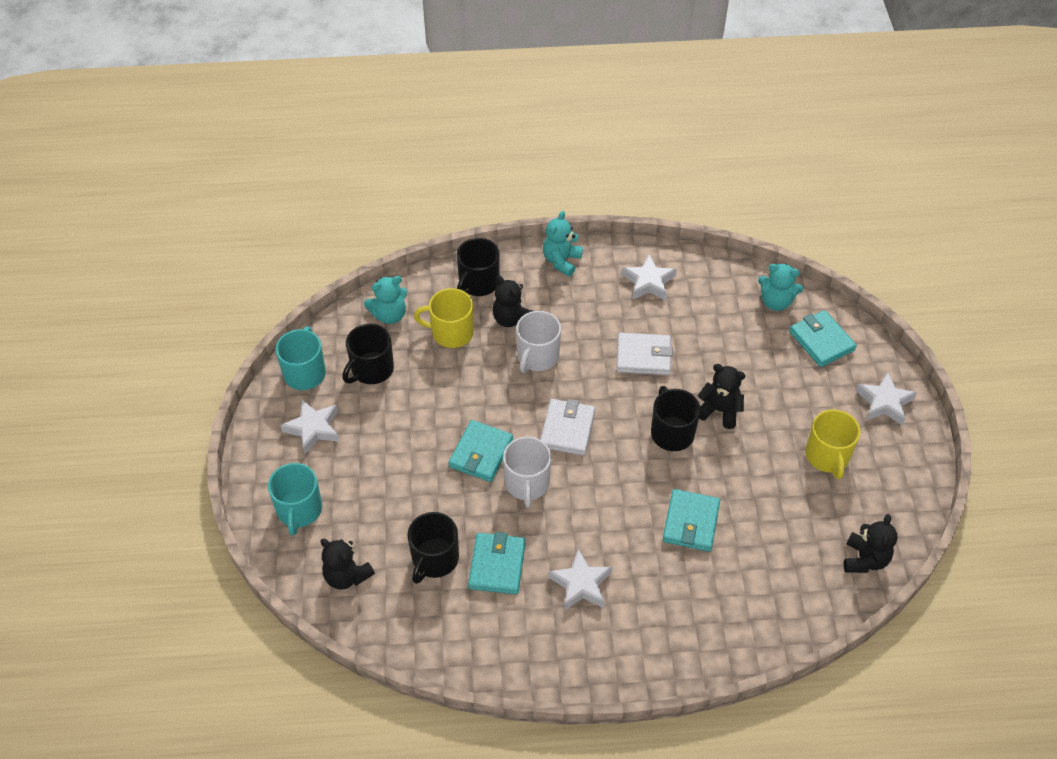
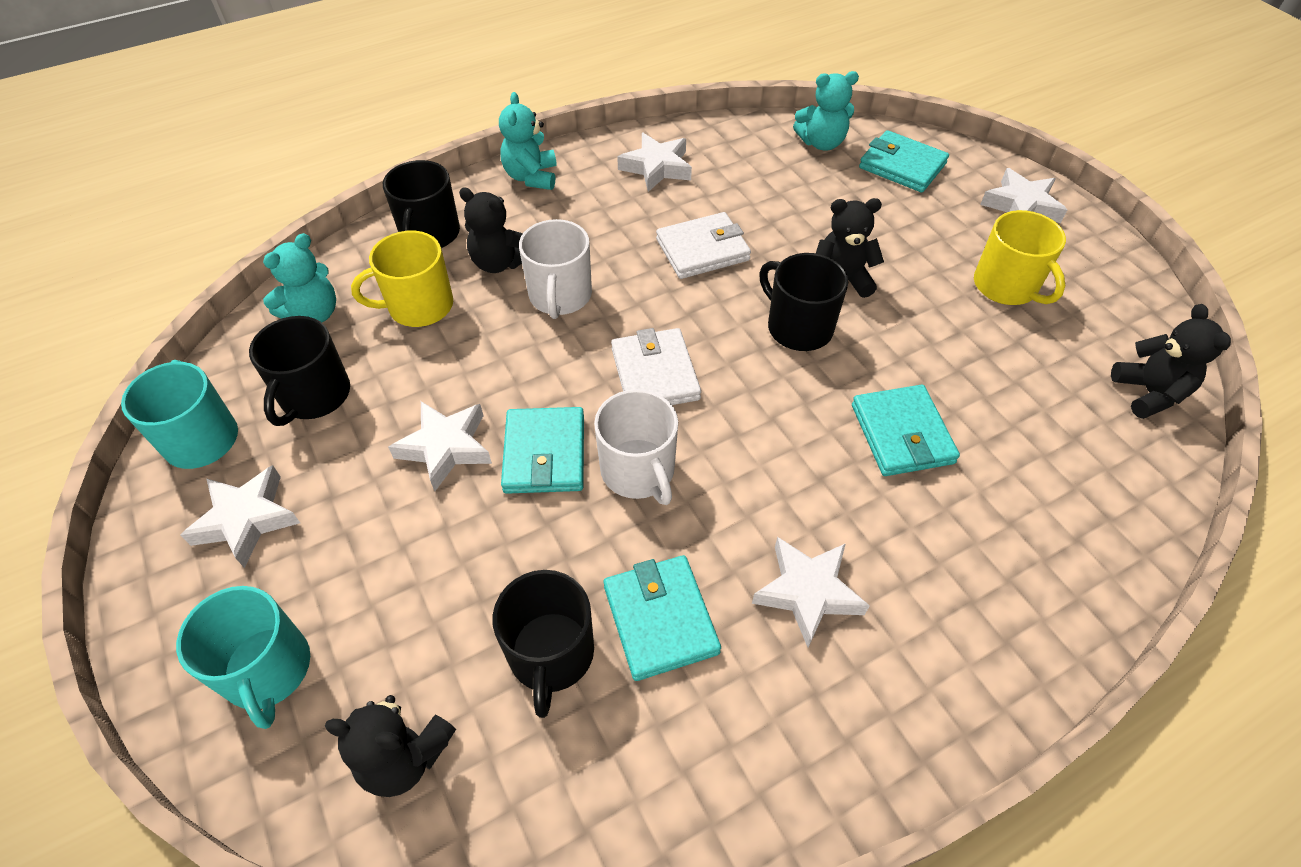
camera: 25 degrees left, 0 degrees up
(429, 428) = (446, 447): none -> white star

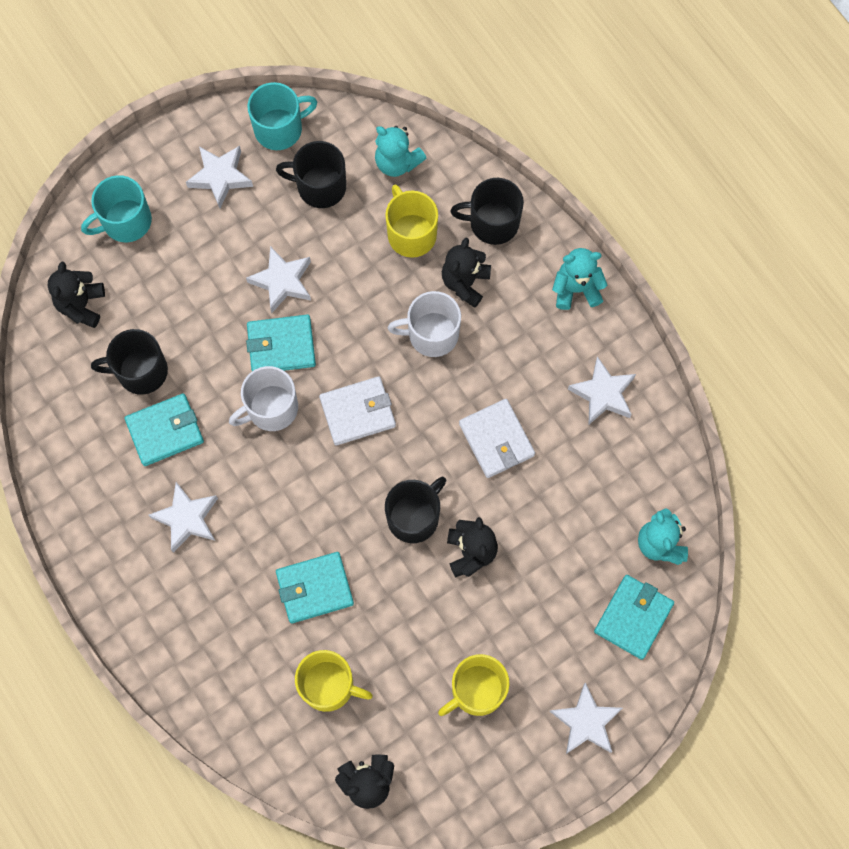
camera: 85 degrees right, 20 degrees up
(1033, 425) = (329, 685): none -> yellow mug

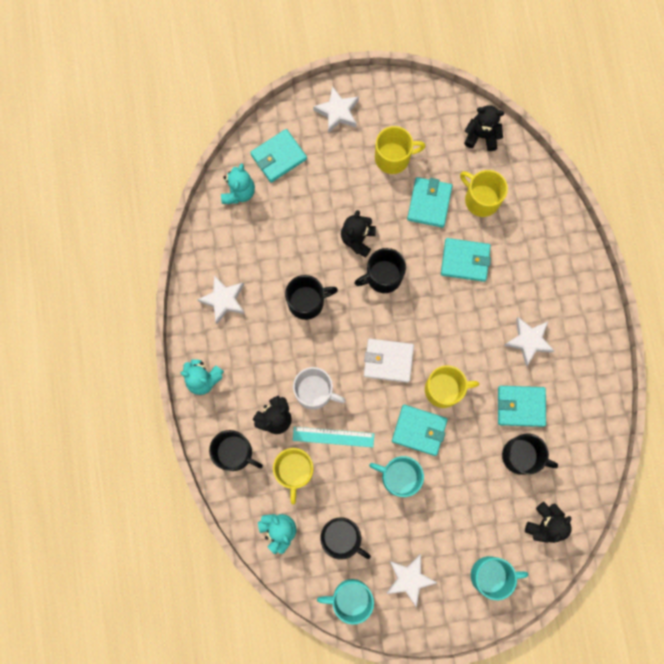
camera: 155 degrees left, 5 degrees up
(271, 408) = (444, 389): white mug -> yellow mug
(282, 282) = (399, 477): white star -> turquoise mug
(383, 292) = (333, 436): none -> turquoise ruler
(397, 647) = (429, 203): none -> turquoise wallet
(496, 440) = (307, 302): white wallet -> black mug

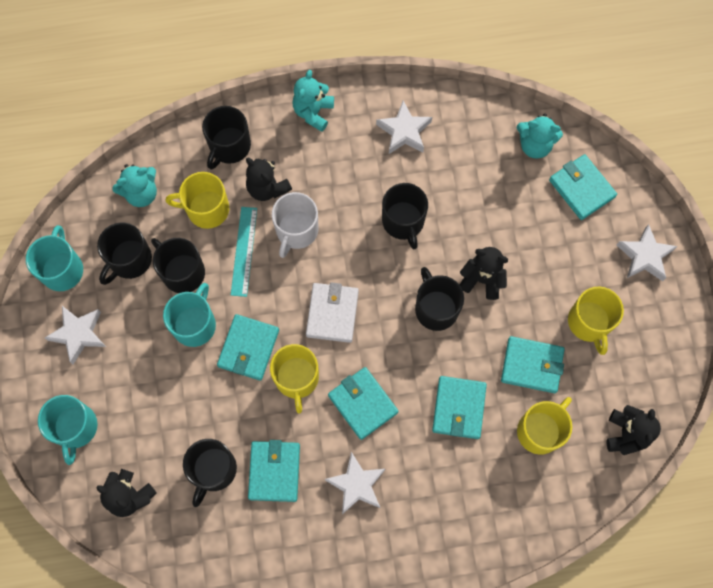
camera: 90 degrees right, 5 degrees down
(352, 490) = (182, 272): none -> black mug
(463, 336) = (363, 403): none -> turquoise wallet

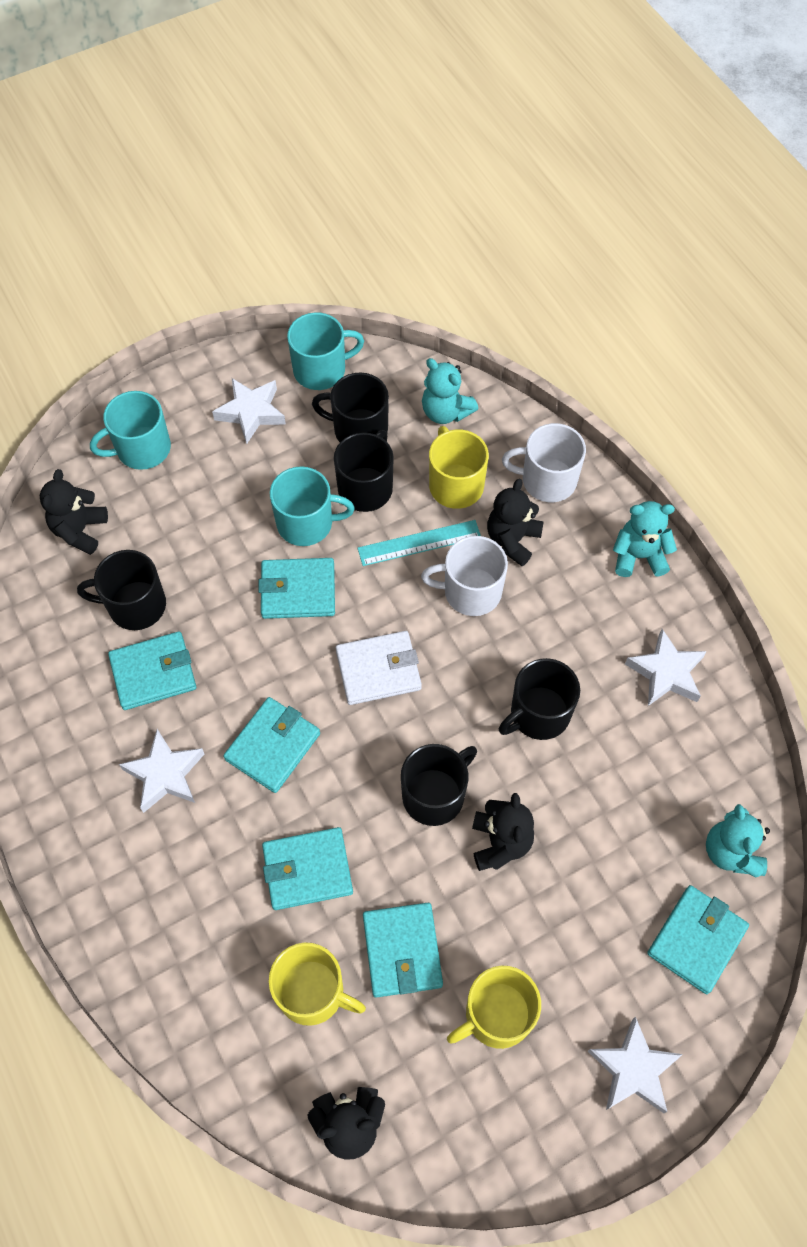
camera: 70 degrees right, 10 degrees down
(229, 146) = (547, 480): black mug -> white mug
(297, 379) = (278, 658): yellow mug -> none

